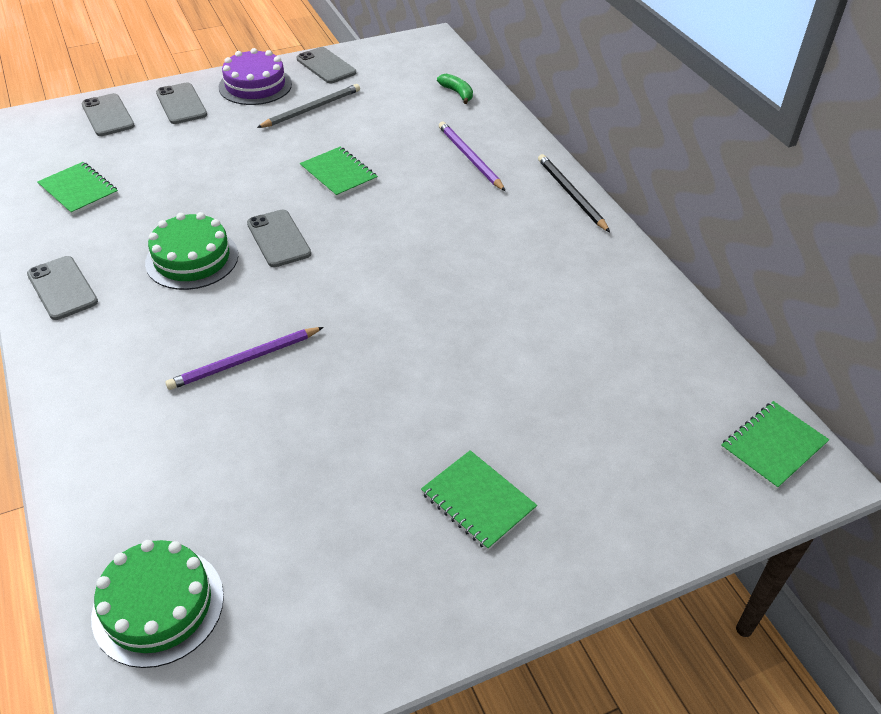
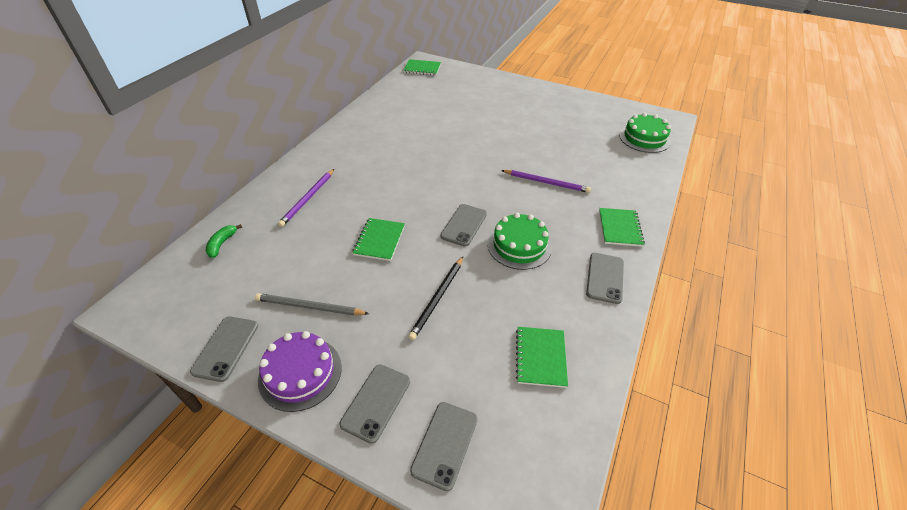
camera: 130 degrees left, 0 degrees up
(478, 501) = (520, 104): green notebook -> green notebook (620, 228)
(571, 194) = (312, 152): black pencil -> black pencil (437, 298)

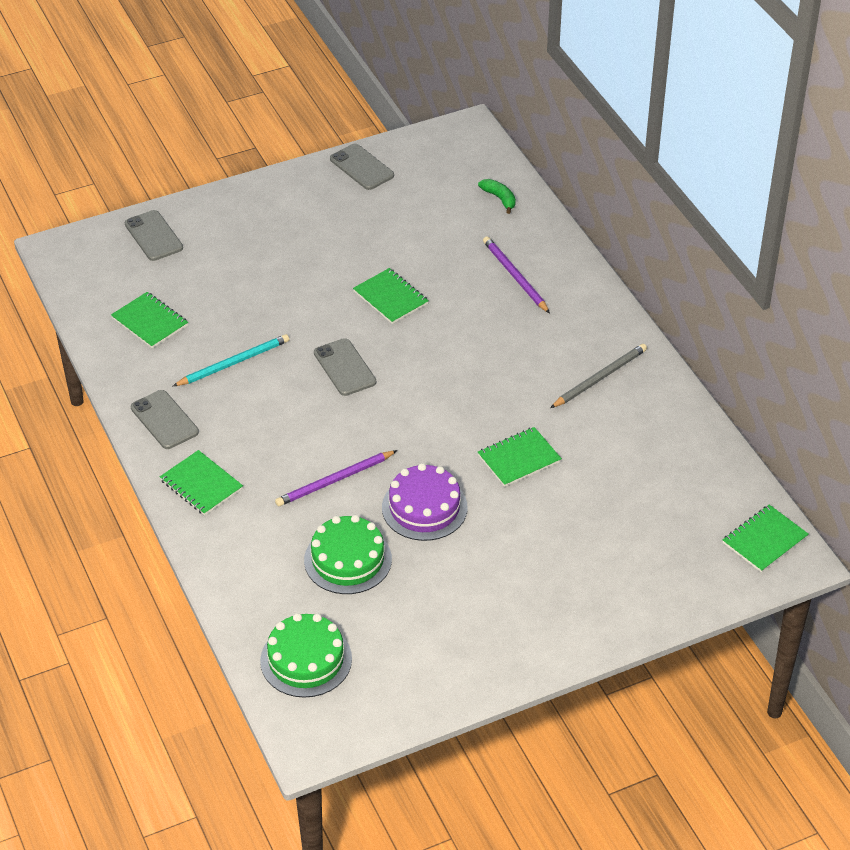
camera: 130 degrees right, 0 degrees up
(300, 373) = (293, 195): purple cake -> purple cake (424, 507)
(309, 307) = (354, 222): grey pencil -> grey pencil (600, 378)
(376, 402) = (223, 220): grey phone -> none
(437, 298) = (275, 298): black pencil -> none
(454, 136) = (519, 458): none -> green notebook
(519, 245) = (271, 389): green cake -> green cake (348, 559)
(520, 278) = (234, 363): none -> turquoise pencil

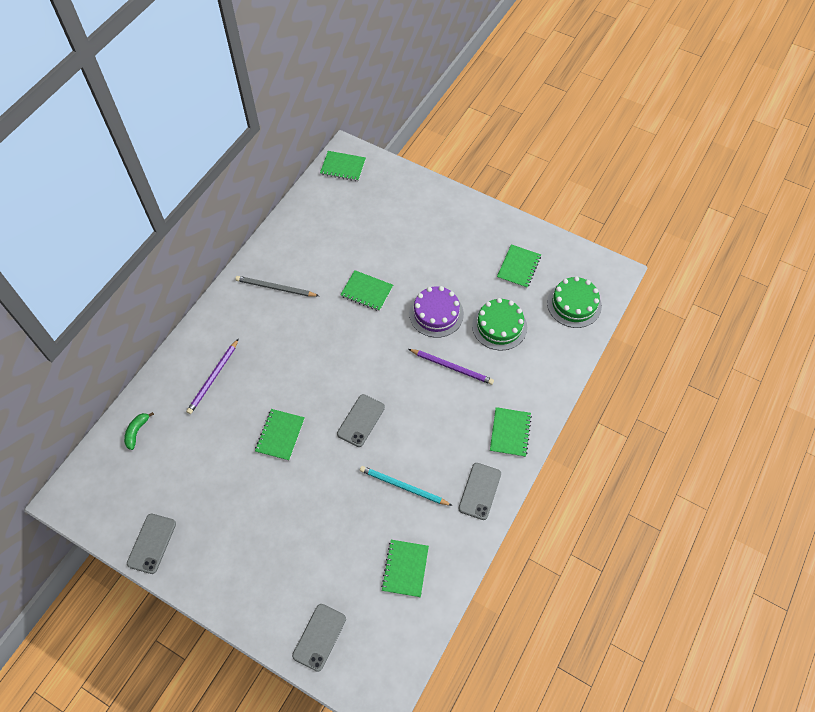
camera: 125 degrees left, 15 degrees up
(418, 636) = (518, 267): none -> green notebook

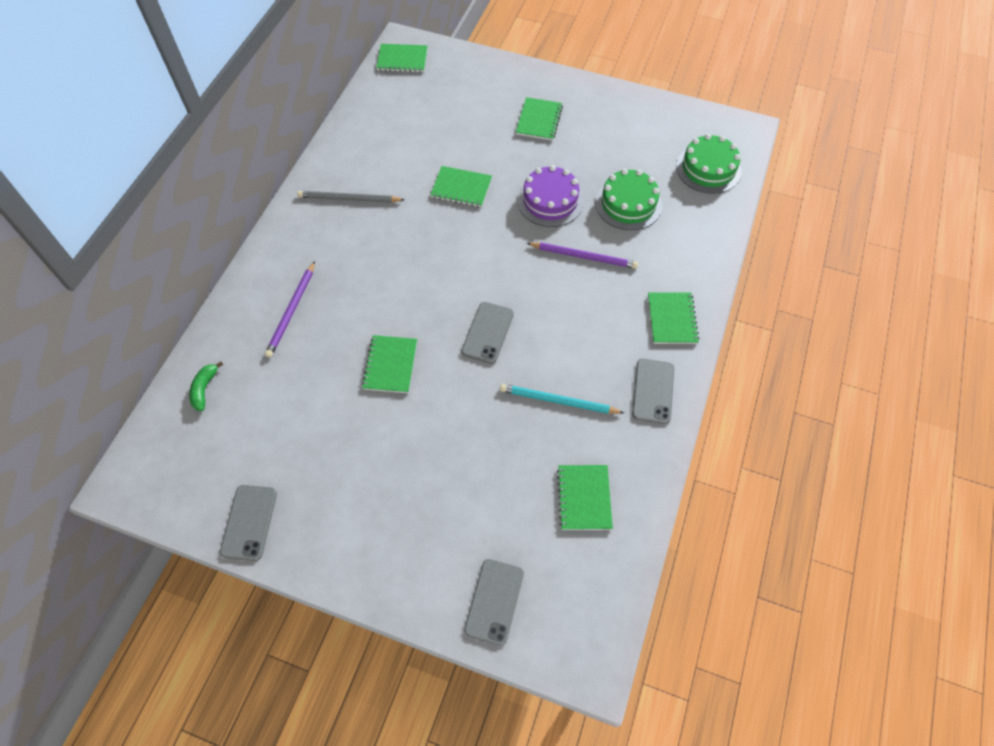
camera: 10 degrees left, 0 degrees up
(518, 267) = (634, 138): green notebook -> green notebook (539, 120)

